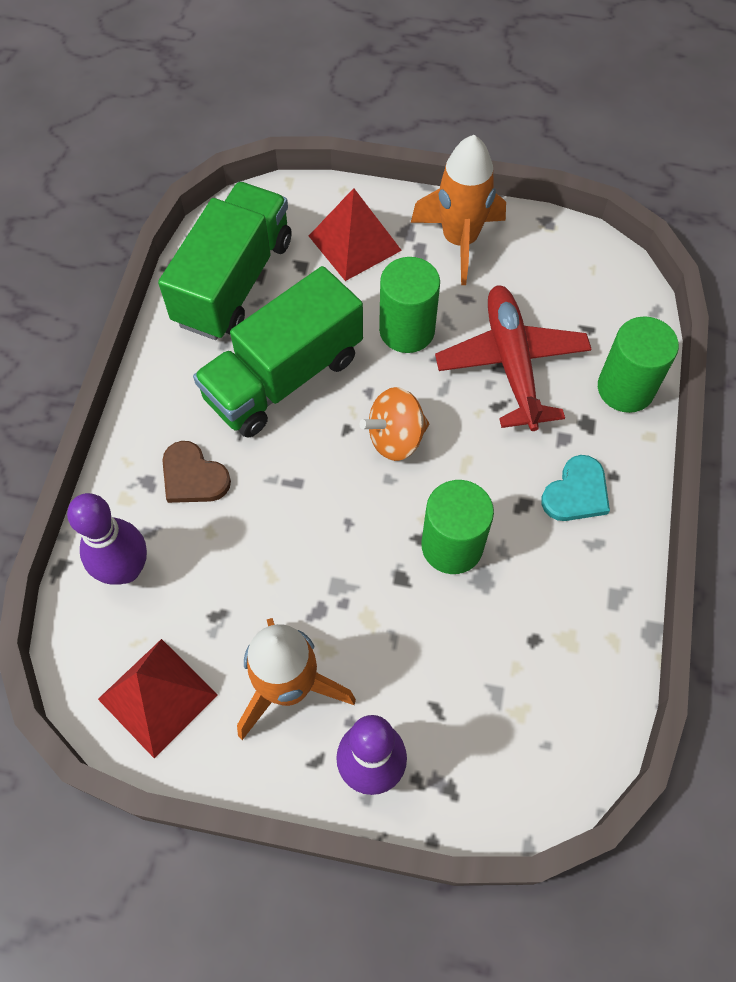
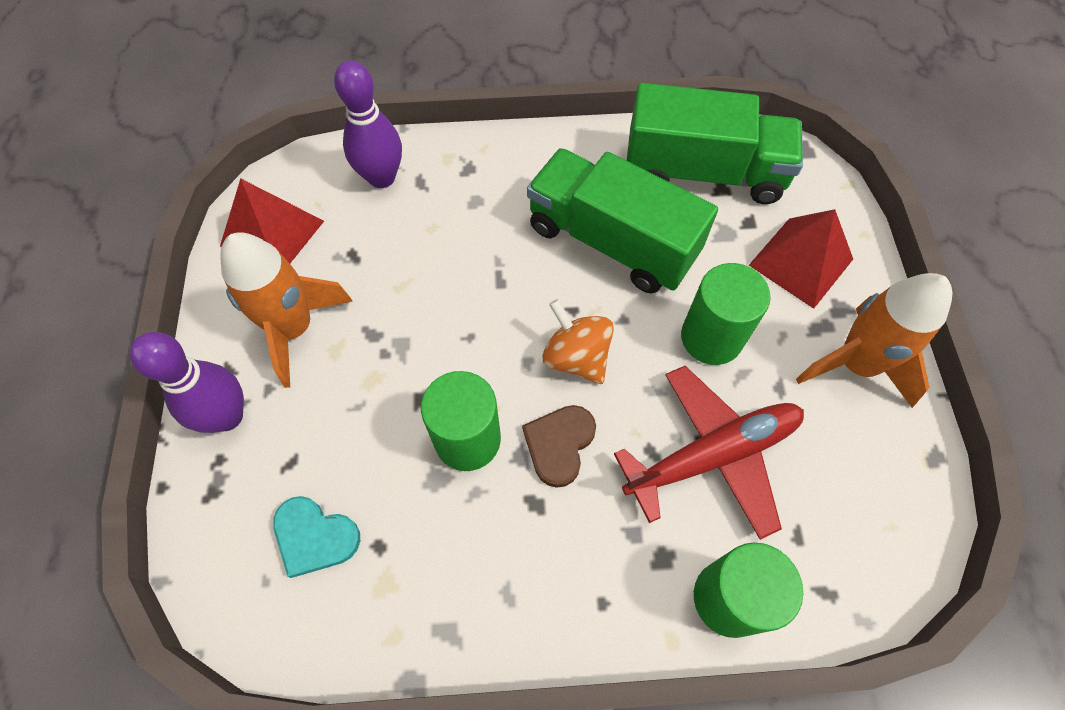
camera: 75 degrees right, 0 degrees up
(193, 476) = (483, 199): brown heart -> brown heart (559, 444)
(576, 492) = (567, 561): turquoise heart -> turquoise heart (314, 537)

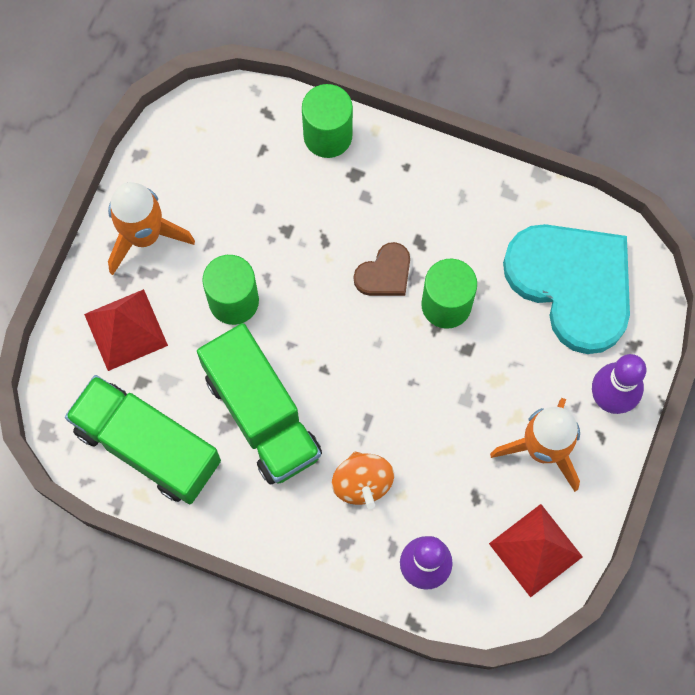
camera: 155 degrees left, 10 degrees up
(314, 537) = (572, 284): turquoise heart -> turquoise heart, size x2.28
(576, 357) = (340, 330): orange spinning top -> orange spinning top (362, 483)
(712, 455) = (285, 220): red plane -> none

